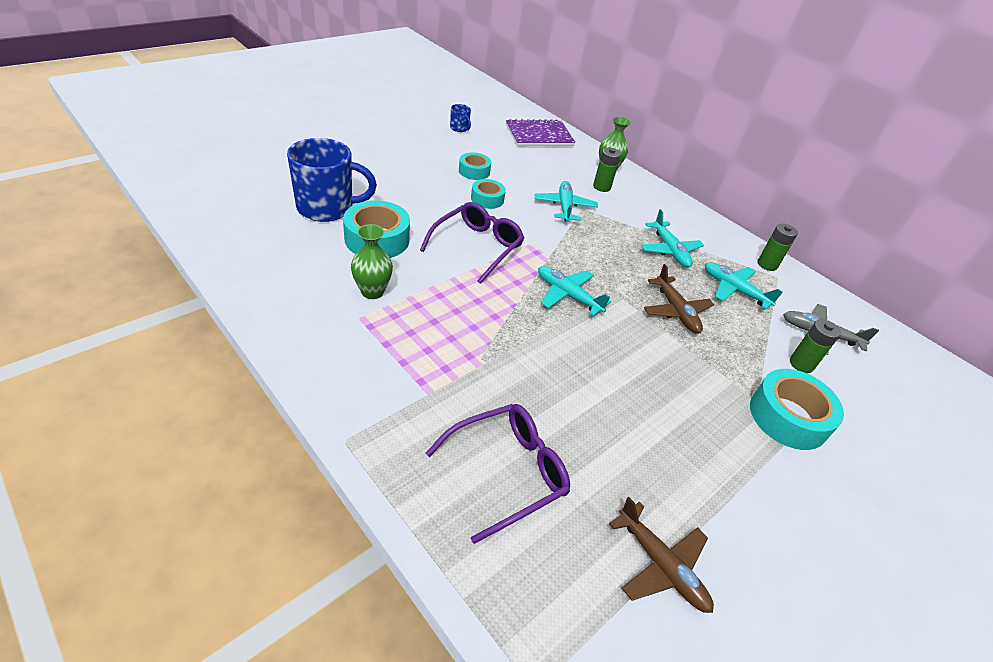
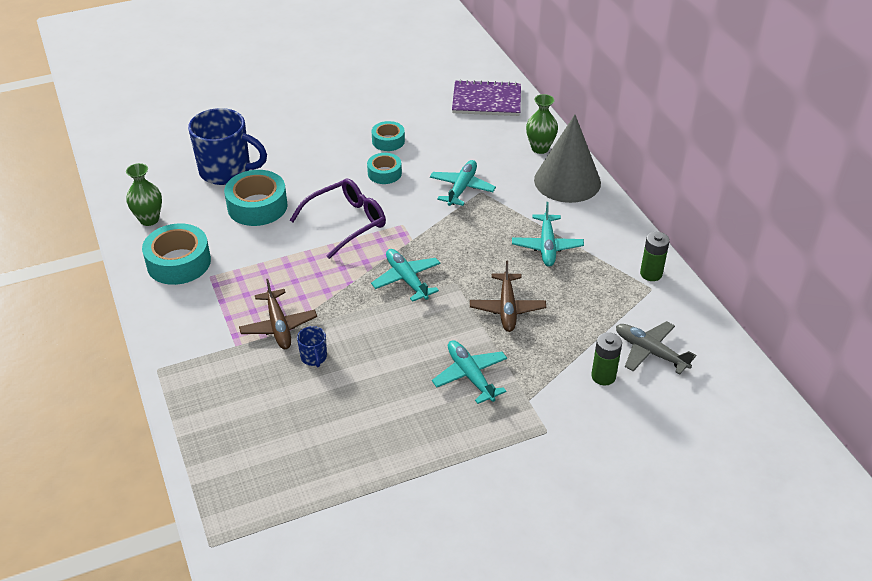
camera: 25 degrees right, 0 degrees up
(372, 291) = (231, 255): green vase -> green vase (149, 219)
(459, 128) = (400, 88): blue mug -> blue mug (314, 357)
(508, 472) = (267, 413): purple glasses -> none
(601, 187) = (519, 168): green battery -> none
(647, 194) = (567, 181): none -> grey cone
(661, 565) = (347, 499): brown plane -> brown plane (278, 326)
(734, 290) = (589, 295): turquoise plane -> turquoise plane (470, 376)
(788, 417) = (548, 419): turquoise tape -> turquoise tape (179, 262)

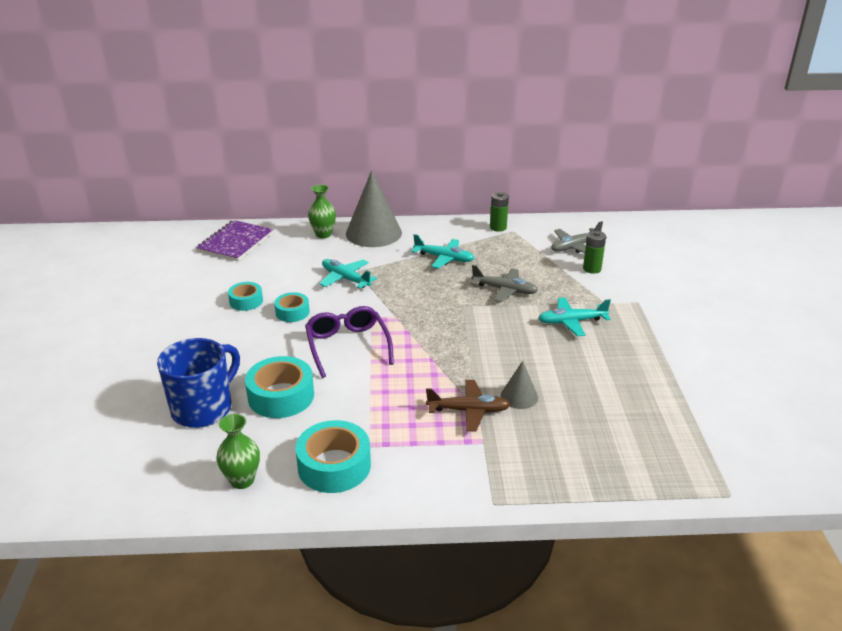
camera: 70 degrees left, 10 degrees down
(314, 357) = (519, 396): blue mug -> grey cone
(406, 279) = (445, 329): turquoise plane -> none
(507, 308) = (504, 290): brown plane -> grey plane

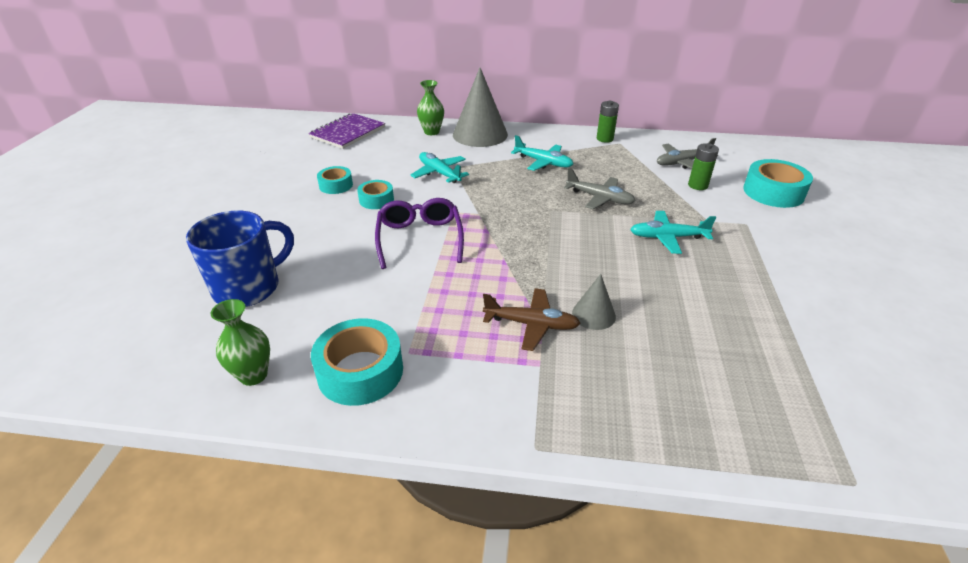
camera: 10 degrees right, 5 degrees up
(281, 396) = (333, 284): turquoise tape -> turquoise tape (773, 192)

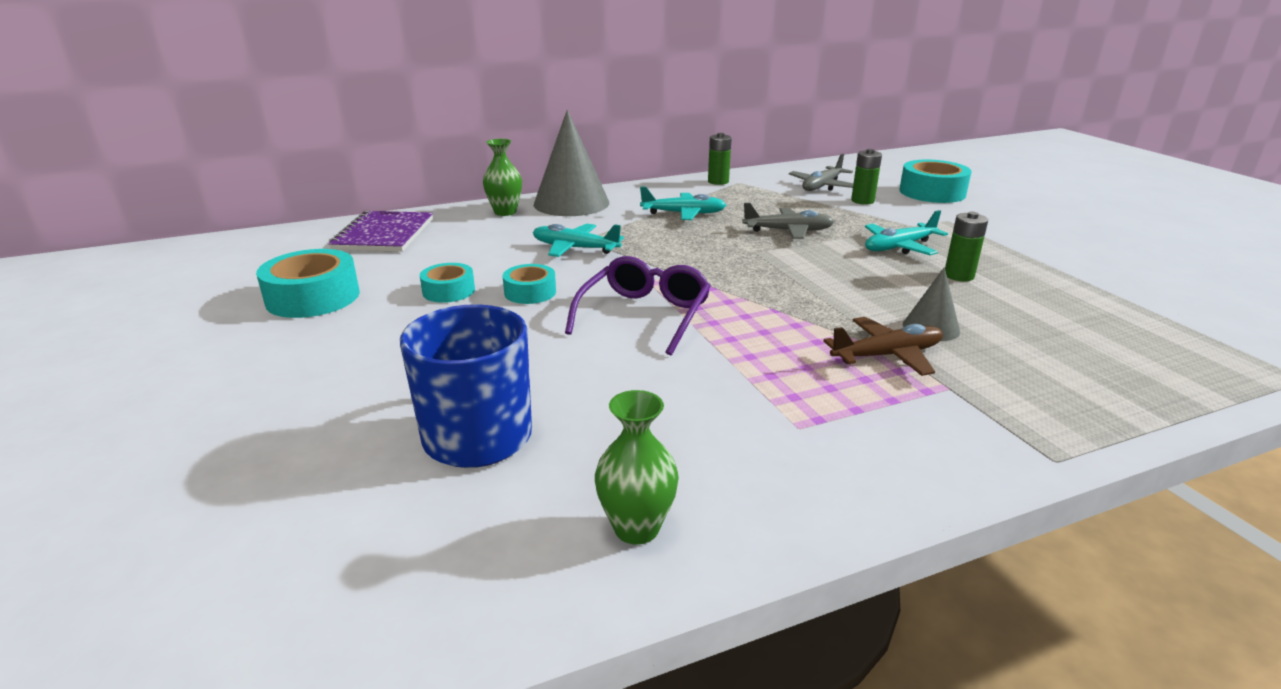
camera: 30 degrees left, 10 degrees down
(360, 371) = (772, 467): turquoise tape -> turquoise tape (313, 297)
(420, 238) = (644, 315): purple glasses -> purple glasses turned 60 degrees clockwise
(680, 278) = (959, 275): none -> green battery

